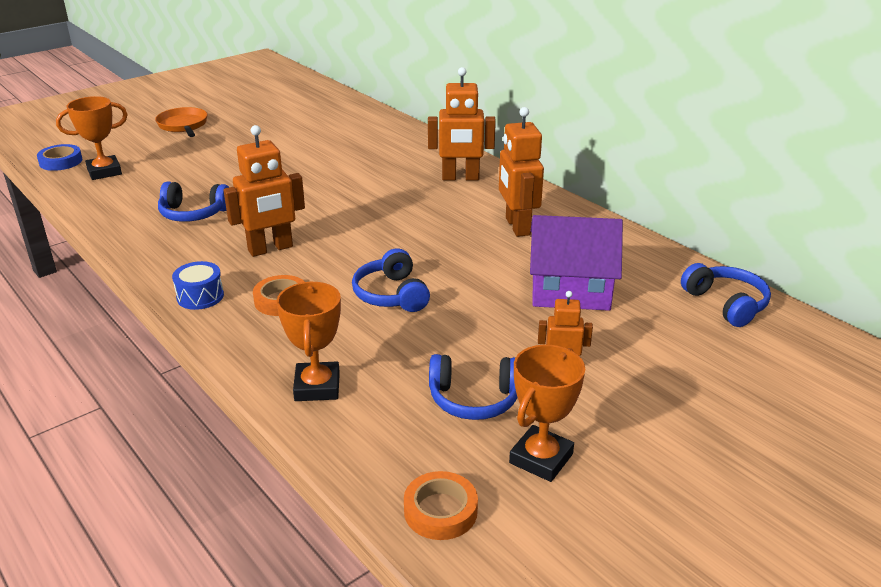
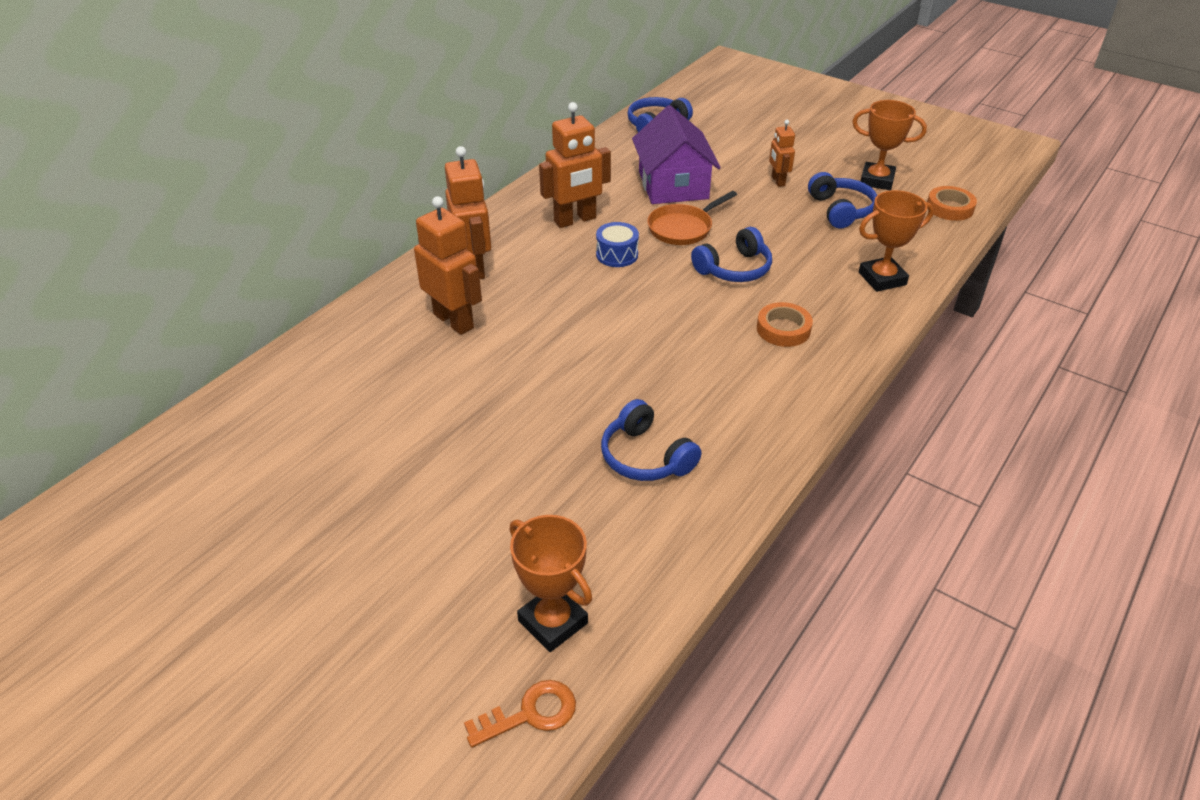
camera: 105 degrees left, 10 degrees up
(61, 161) = (530, 714): blue tape -> orange key
(183, 125) = (333, 598): orange pan -> orange pan (683, 228)
(193, 213) = (645, 457): blue headphones -> blue headphones turned 150 degrees clockwise
(200, 296) = (811, 384): blue drum -> blue drum (617, 255)
(270, 249) = (695, 364): orange robot -> orange robot (454, 321)

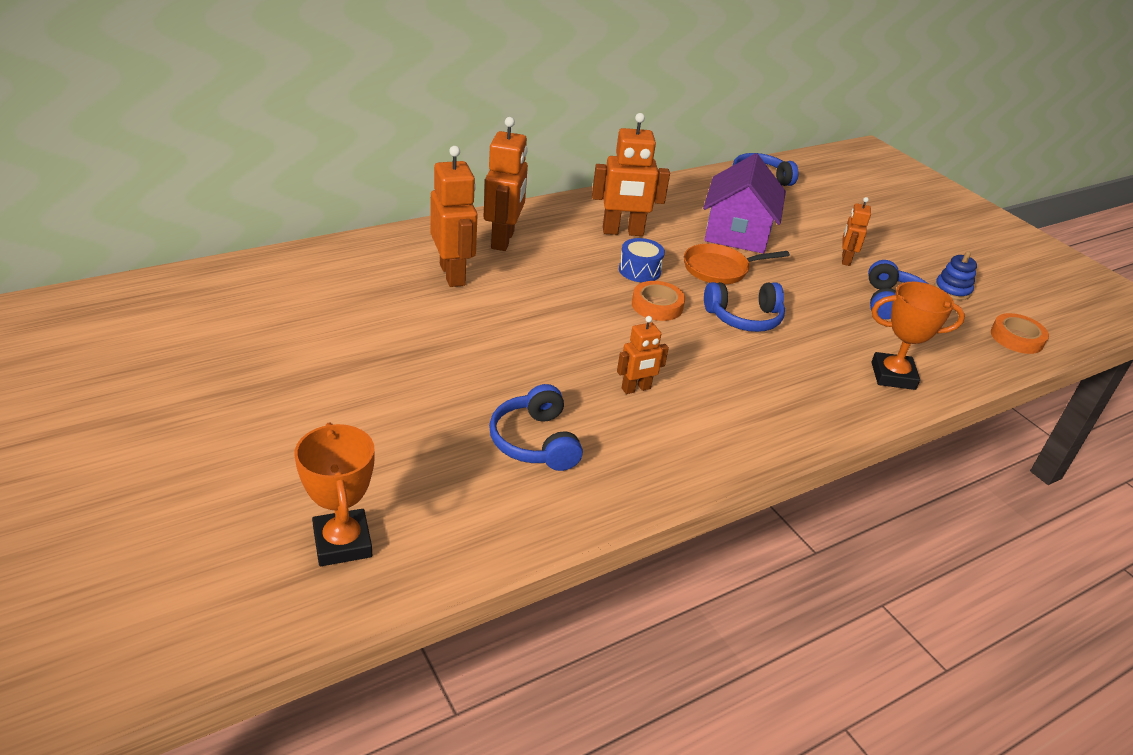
camera: 20 degrees right, 5 degrees down
(530, 714) = (261, 609): orange key -> none
(693, 372) = (636, 389): none -> orange robot
(783, 329) = (754, 384): orange tape -> orange tape (657, 305)
(877, 180) = (952, 290): orange trophy -> blue stacking toy

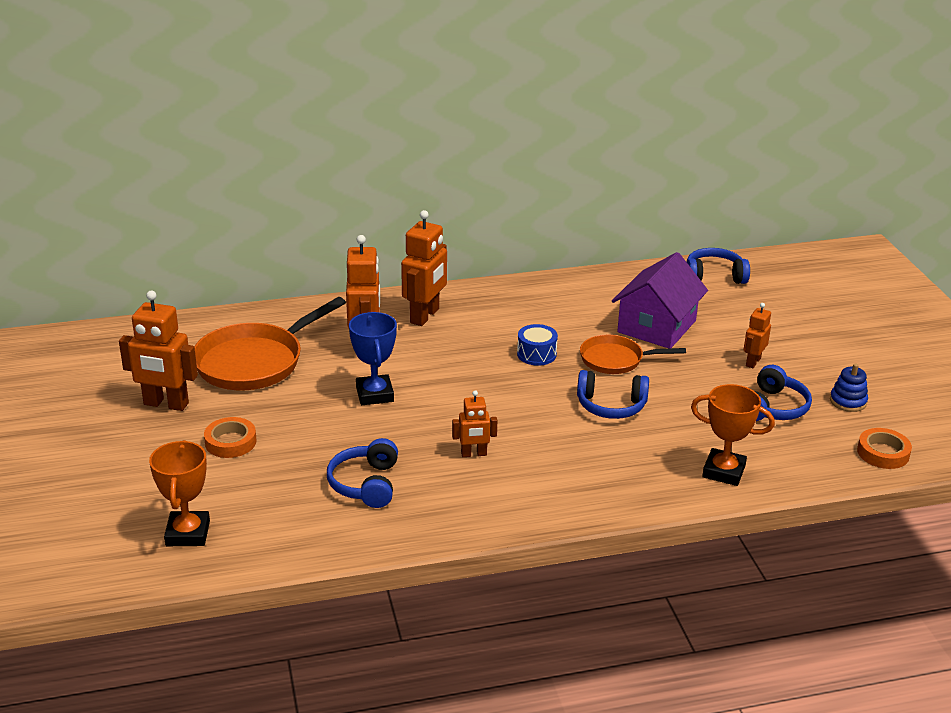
camera: 20 degrees right, 5 degrees down
(334, 308) = (254, 362): none -> orange pan
(492, 332) = (374, 394): none -> blue trophy
(622, 232) = (541, 317): orange robot -> orange robot (166, 404)
(657, 305) = (534, 387): orange tape -> orange tape (230, 442)

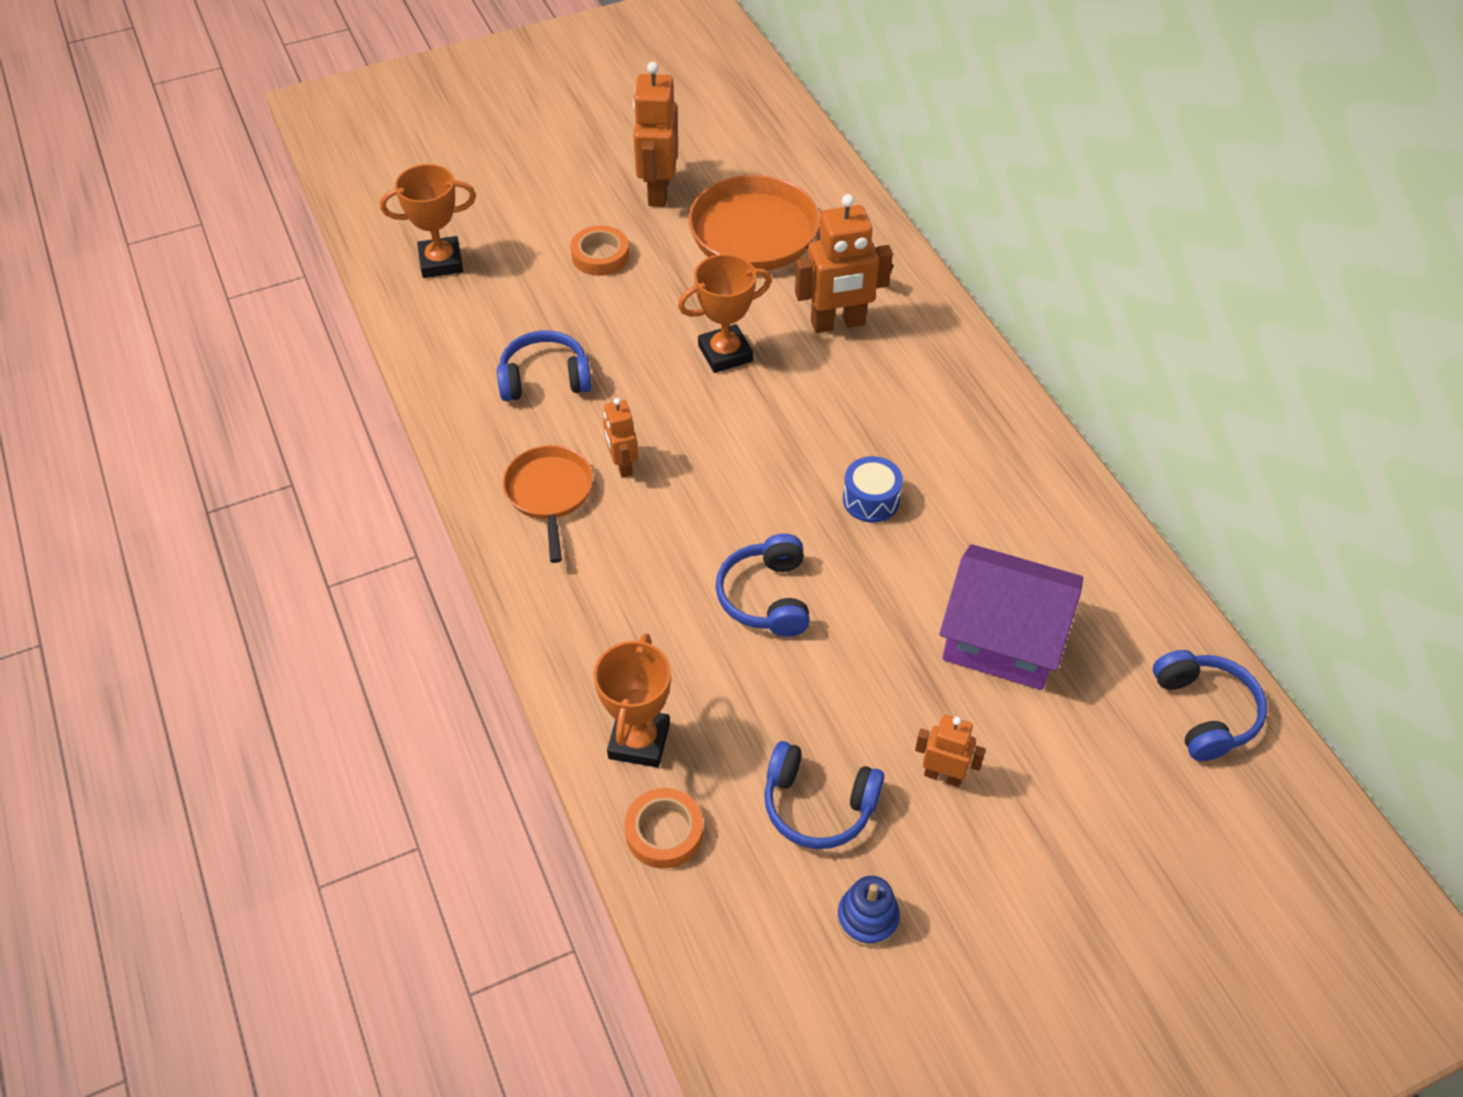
camera: 80 degrees right, 20 degrees up
(374, 394) = (725, 353): blue trophy -> orange trophy
(425, 316) = (926, 369): orange robot -> none
(615, 360) = (888, 592): orange pan -> orange pan (550, 494)
(883, 453) = (732, 964): orange tape -> orange tape (664, 832)

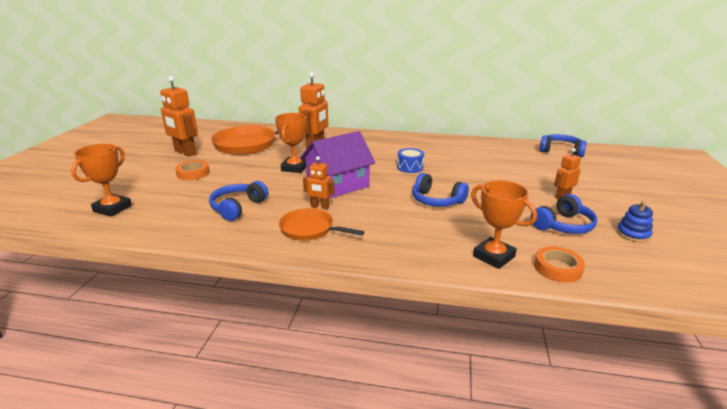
camera: 55 degrees left, 25 degrees down
(1003, 638) = (502, 168): purple house -> purple house (338, 184)

